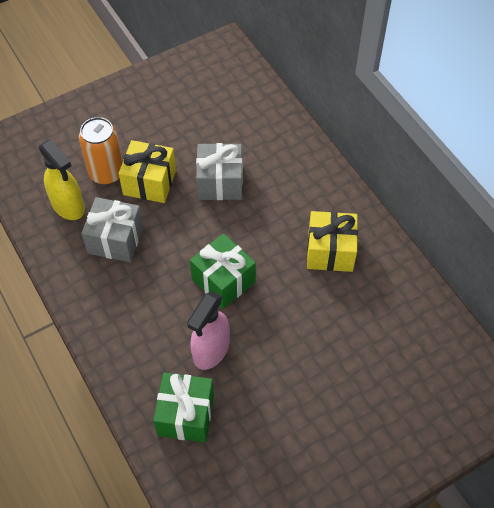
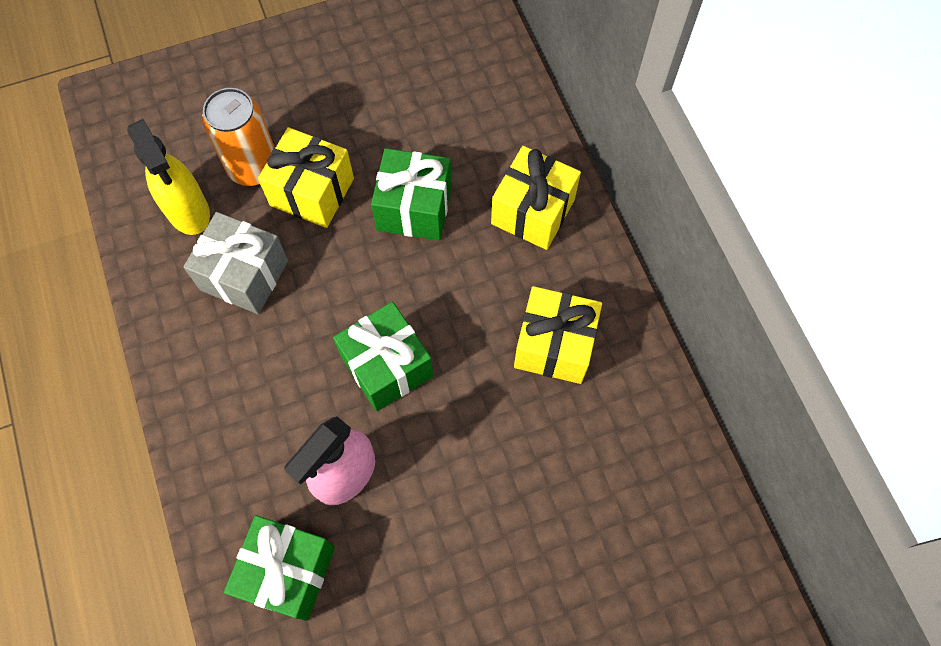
camera: 10 degrees right, 10 degrees up
(220, 183) = (414, 208): grey gift -> green gift
(298, 173) = (533, 211): none -> yellow gift

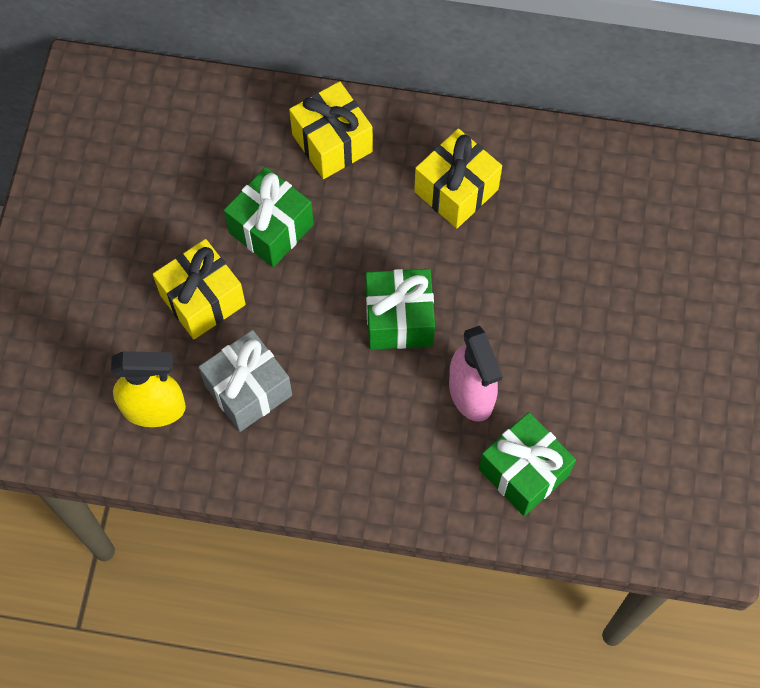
camera: 60 degrees left, 0 degrees up
(253, 167) = (145, 335): orange can -> none

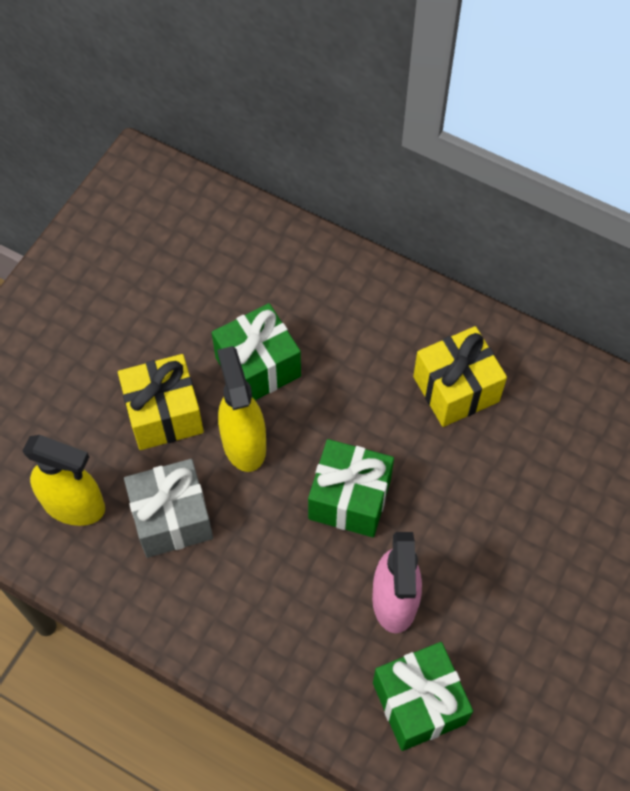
camera: 20 degrees right, 5 degrees down
(285, 301) = (244, 443): none -> yellow spray bottle
(332, 143) = (350, 303): yellow gift -> none

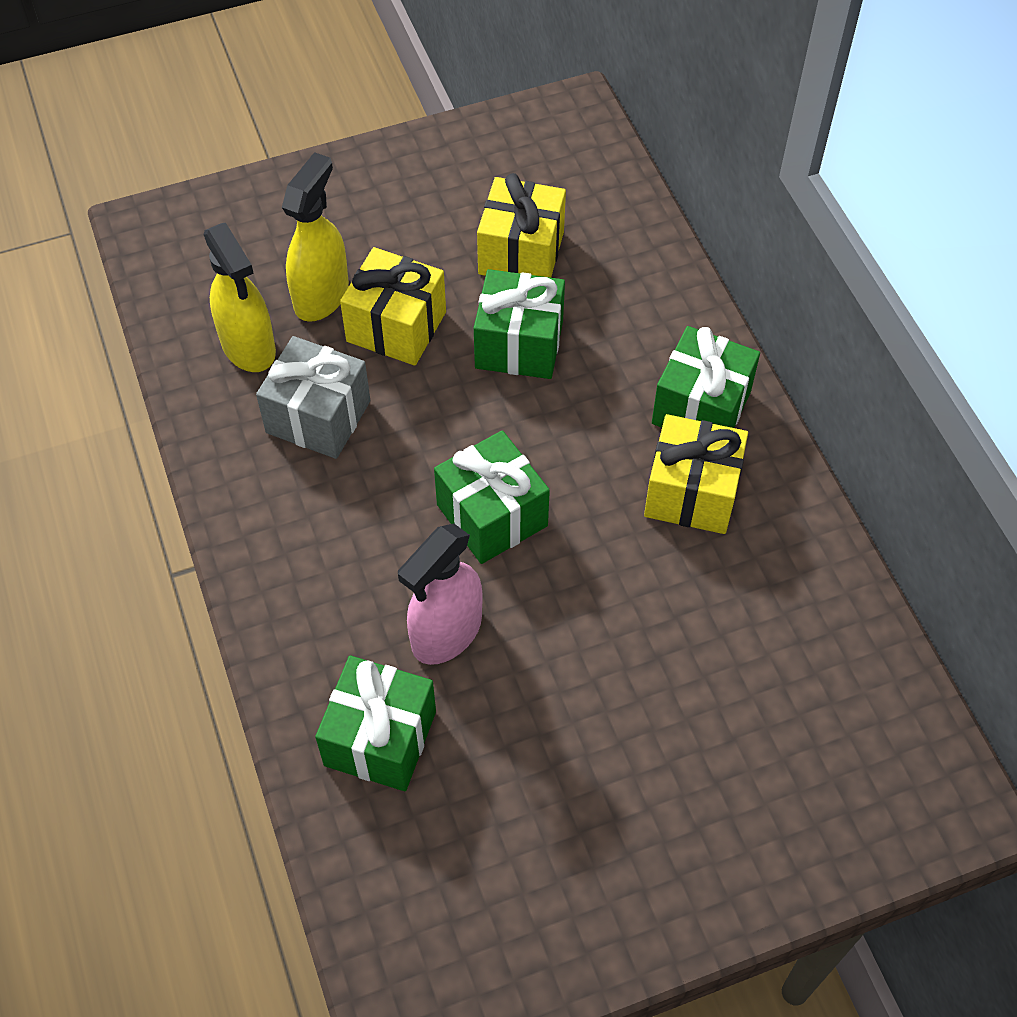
camera: 40 degrees right, 5 degrees down
(199, 300) = (521, 253): none -> yellow gift
(244, 443) = (442, 399): yellow spray bottle -> yellow spray bottle (322, 295)
(411, 327) = (701, 407): none -> green gift

